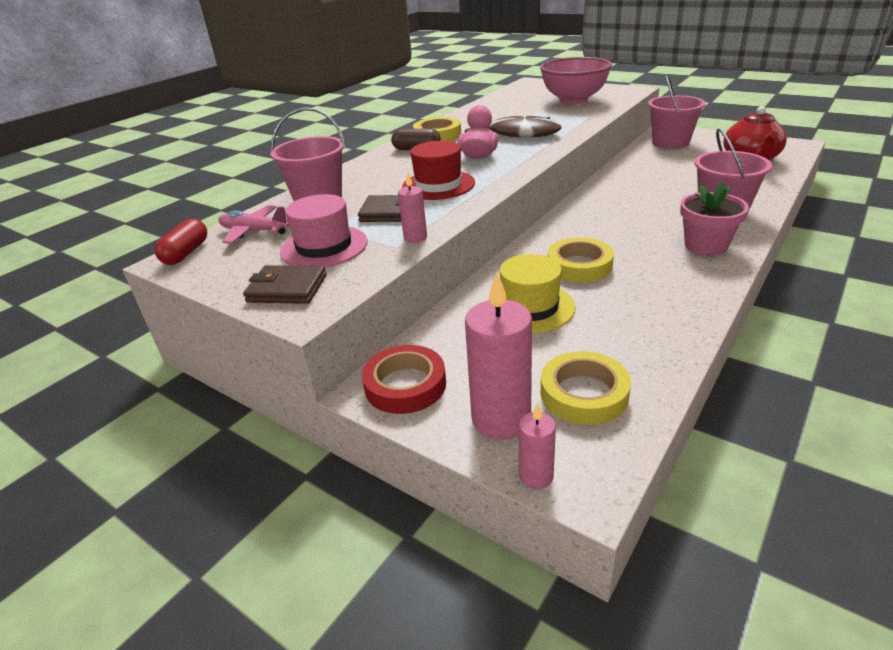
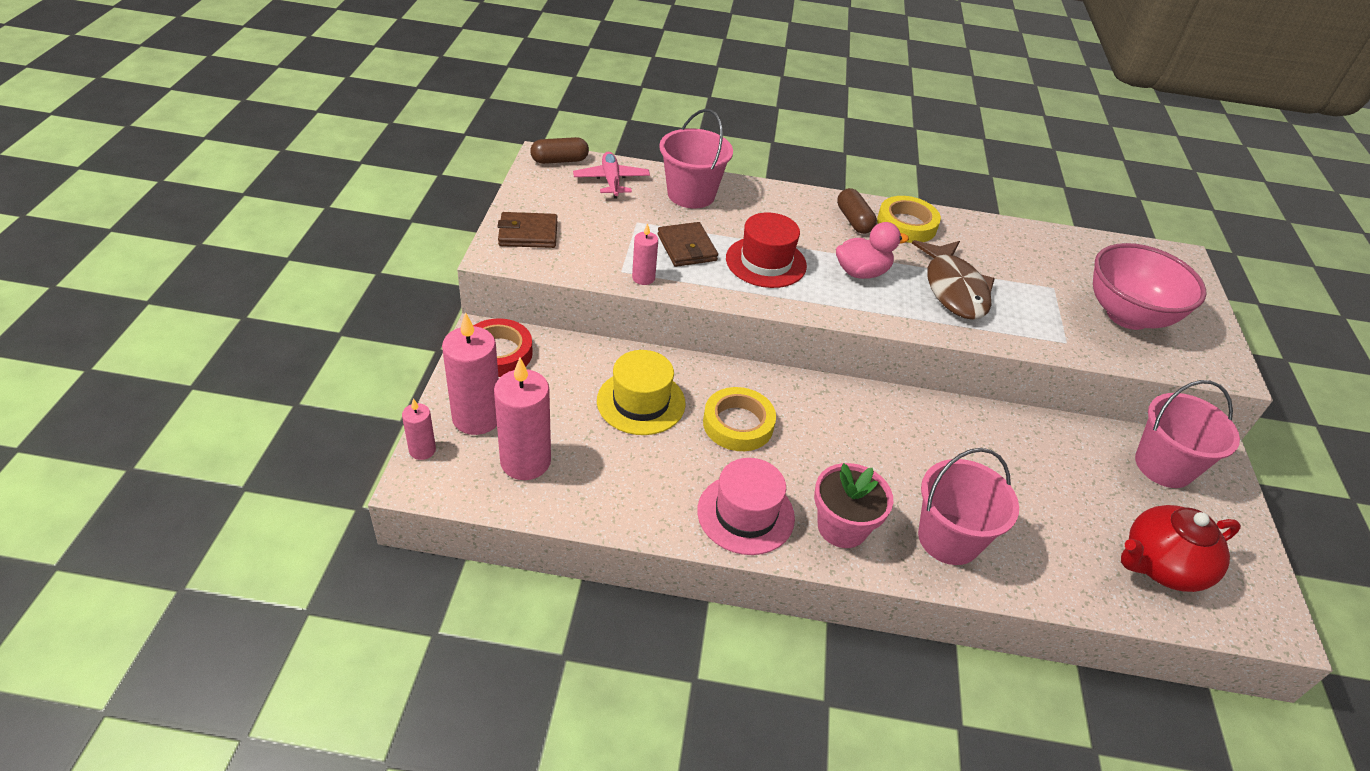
camera: 55 degrees right, 10 degrees up
(186, 253) = (559, 160): red capsule -> brown capsule
(287, 289) = (528, 233): brown wallet -> brown wallet turned 75 degrees counterclockwise
(324, 247) = (602, 229): pink hat -> pink hat (745, 514)
(584, 394) = (525, 461): yellow tape -> pink candle

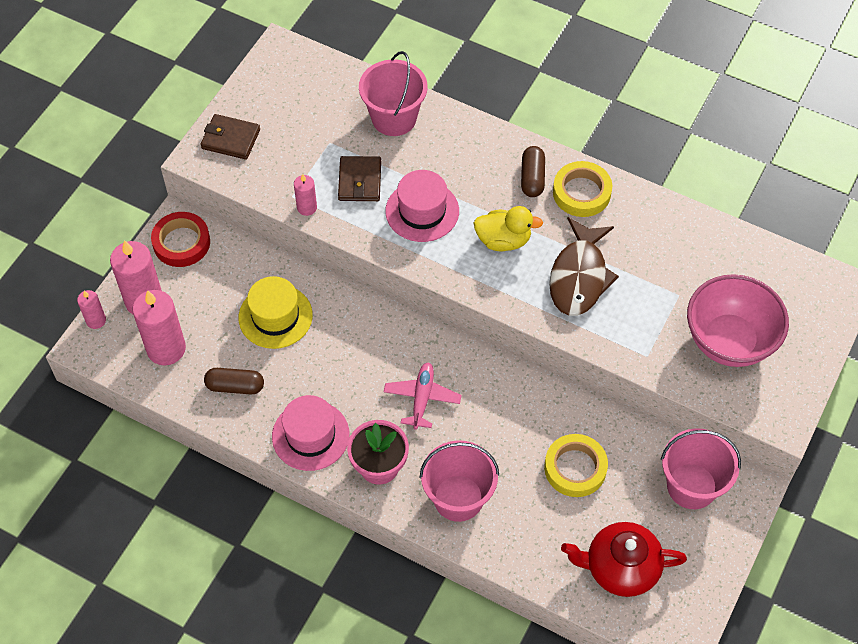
camera: 25 degrees right, 15 degrees up
(559, 160) = (292, 54): brown capsule -> brown capsule (235, 386)
(611, 181) = (328, 88): pink plane -> pink plane (422, 398)
(738, 424) = (344, 355): yellow tape -> yellow tape (575, 468)
(766, 262) = (422, 211): red hat -> pink hat
(861, 272) = (503, 240): pink duck -> yellow duck

